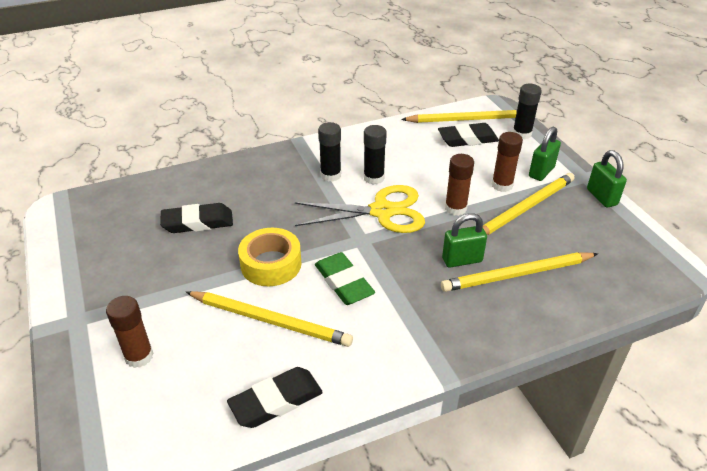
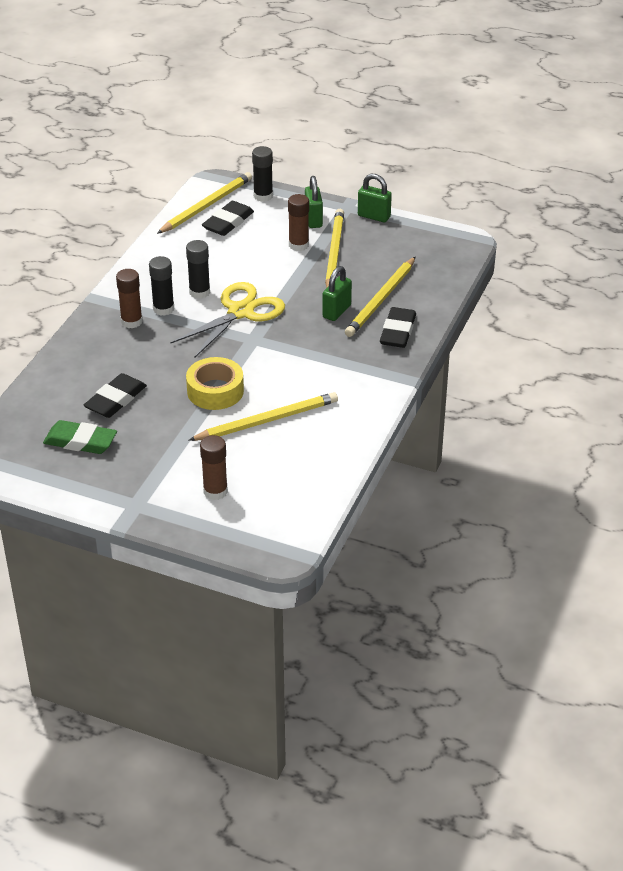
camera: 45 degrees left, 0 degrees up
(276, 401) = (334, 454): black eraser -> black eraser (398, 332)
(344, 282) = (281, 371): green eraser -> green eraser (80, 442)
(455, 208) = (288, 280): brown glue stick -> brown glue stick (131, 321)

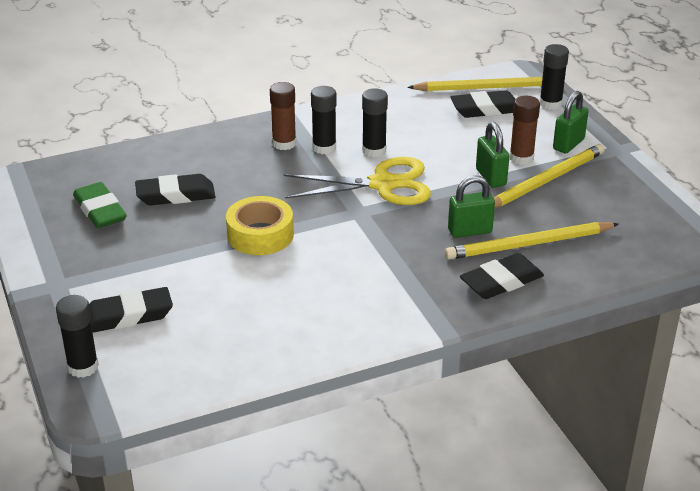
camera: 45 degrees right, 5 degrees down
(215, 491) = (128, 316): brown glue stick -> black eraser
(239, 537) = (83, 367): none -> black glue stick
(267, 420) = (262, 285): yellow pencil -> none
(374, 216) = (634, 170): green padlock -> green padlock (491, 177)

